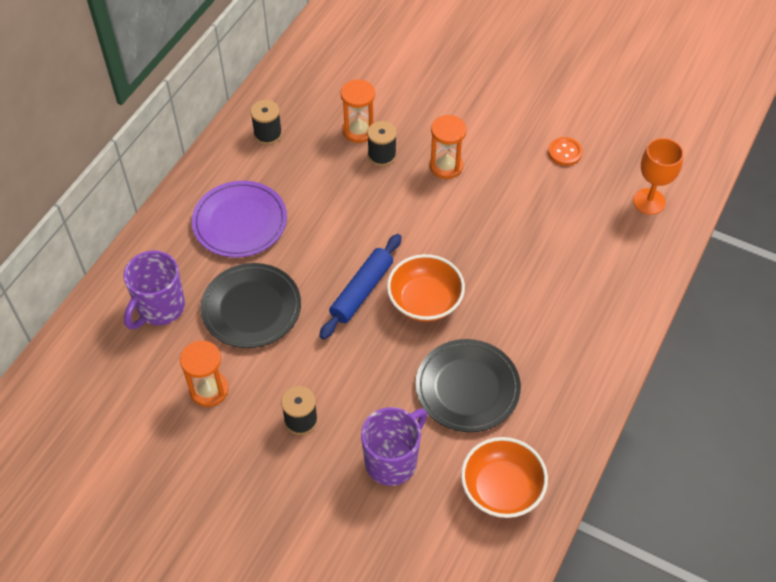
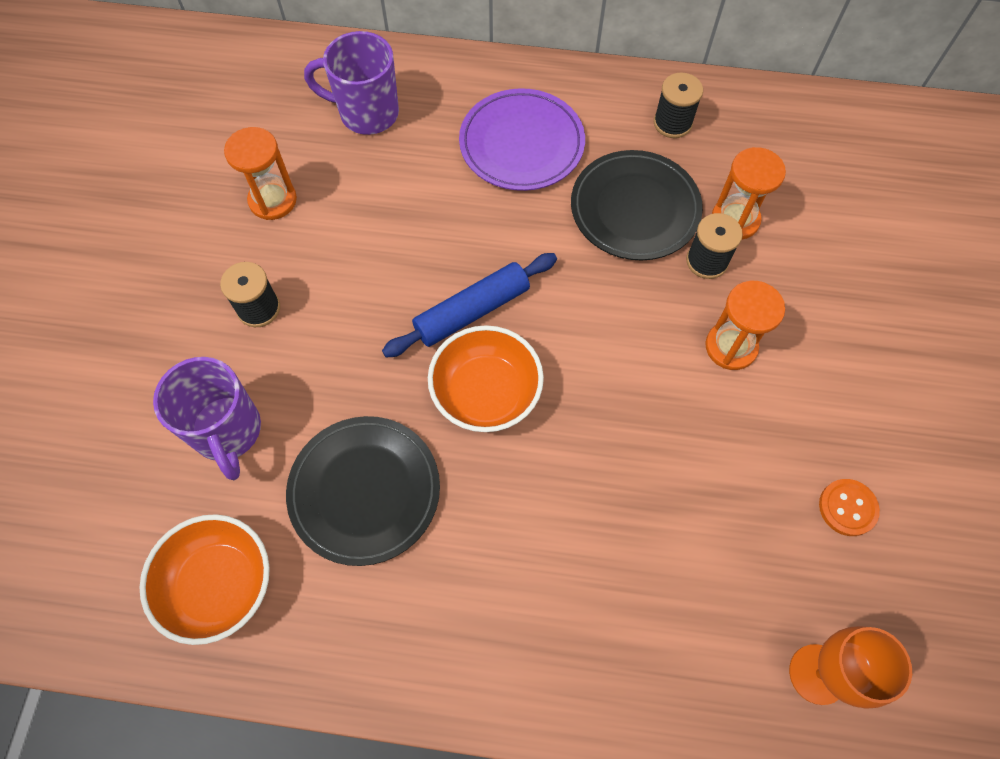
camera: 70 degrees right, 10 degrees up
(251, 308) = (400, 201): black plate -> black plate (635, 209)
(362, 291) = (472, 311): blue rolling pin -> blue rolling pin turned 45 degrees counterclockwise
(392, 461) = (227, 432): purple mug -> purple mug turned 45 degrees clockwise

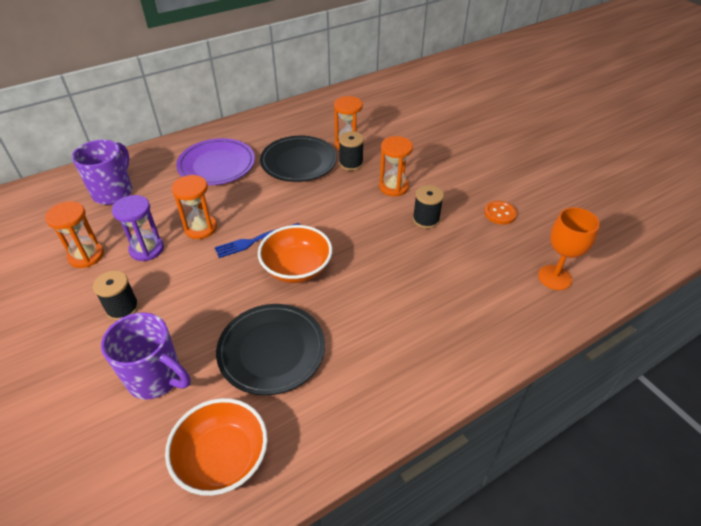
camera: 40 degrees left, 20 degrees down
(341, 236) = (147, 249): none -> purple hourglass
(367, 113) = (114, 192): purple mug -> purple mug turned 135 degrees clockwise
(423, 244) = (201, 228): none -> orange hourglass
(472, 311) = (256, 240): blue rolling pin -> blue fork
(672, 123) = (285, 125): black spool -> black spool (426, 220)

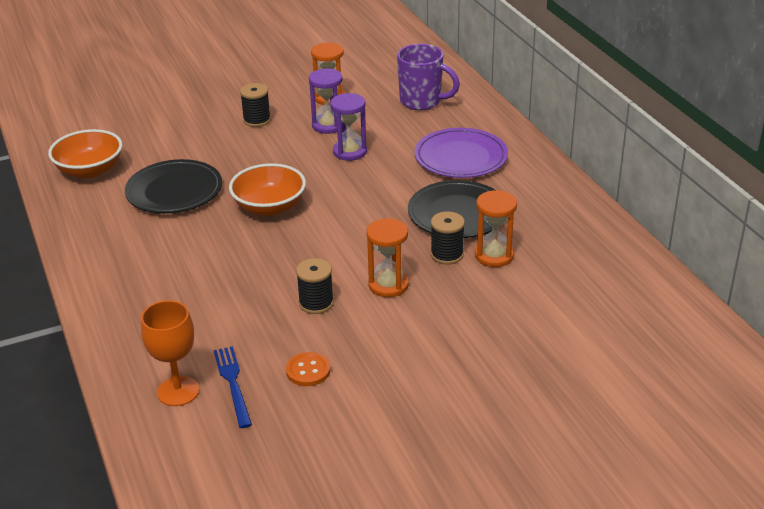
camera: 100 degrees right, 10 degrees down
(156, 378) = (175, 140): purple mug -> none
(201, 228) = (350, 152): orange hourglass -> purple hourglass
(256, 240) = (320, 183): blue fork -> blue fork (233, 384)

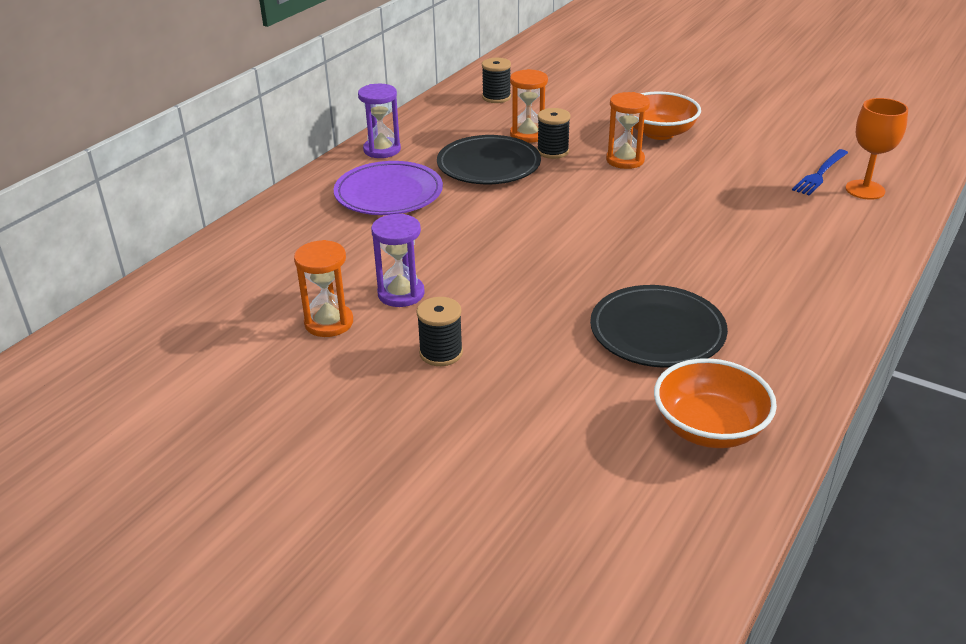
camera: 125 degrees left, 0 degrees up
(269, 207) = (601, 258): orange bowl -> orange bowl (659, 133)
(308, 371) = (760, 154): orange button -> none
(316, 303) = (691, 179): black spool -> black spool (496, 97)
(350, 152) = (444, 256): purple hourglass -> purple hourglass (382, 150)
(422, 102) = (283, 255): purple mug -> none

